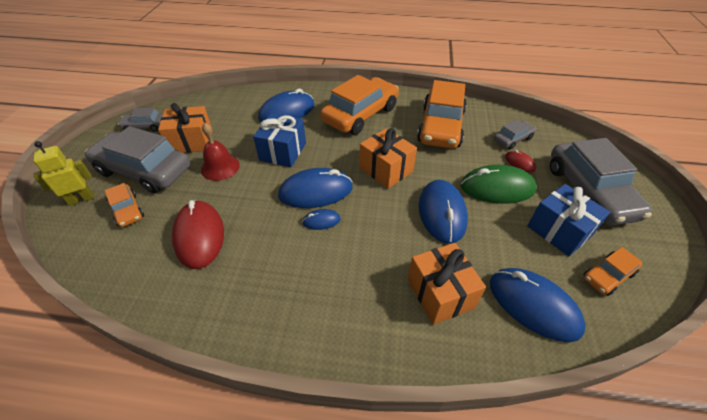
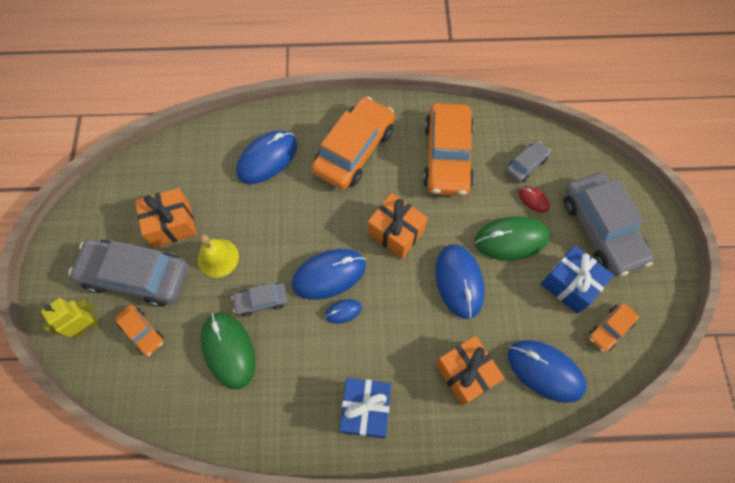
camera: 10 degrees left, 20 degrees up
(145, 126) = (107, 209): grey car -> grey car (261, 301)
(199, 236) = (228, 350): red mouse -> green mouse
(220, 167) = (218, 258): red bell -> yellow bell
(283, 151) = (280, 223): blue gift -> blue gift (365, 410)

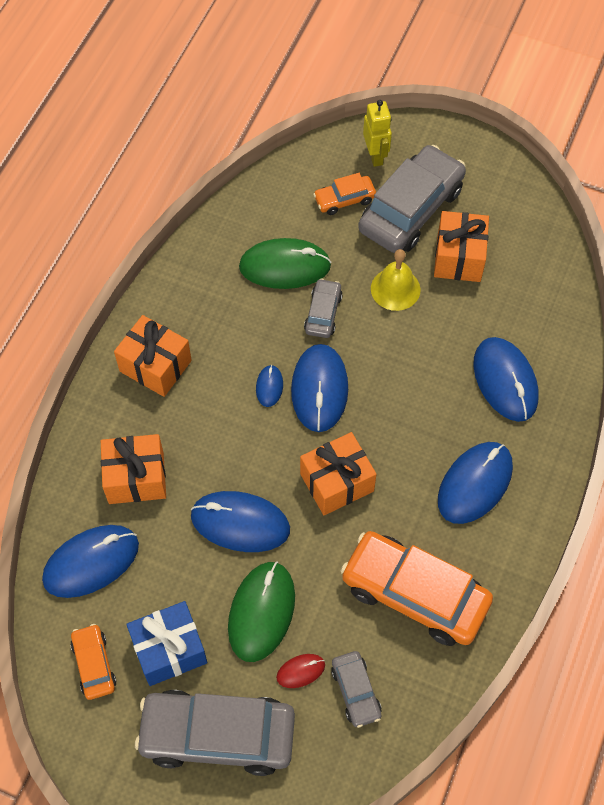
camera: 115 degrees right, 5 degrees down
(354, 150) = (475, 484): orange car -> blue mouse
(365, 410) = (155, 366): blue gift -> orange gift

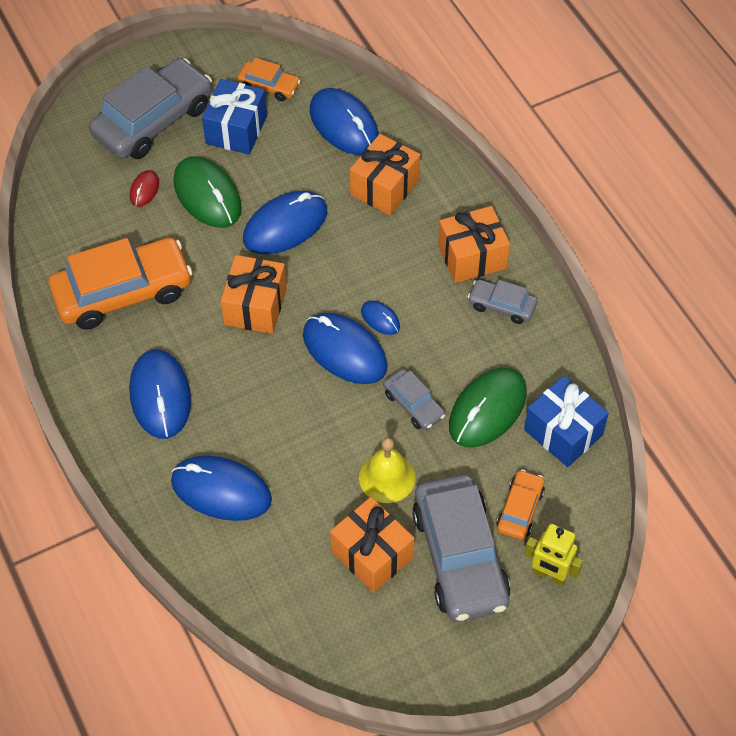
camera: 130 degrees right, 5 degrees down
(91, 562) = (344, 125): blue mouse -> blue mouse turned 45 degrees counterclockwise
(262, 212) = (563, 432): none -> blue gift
(356, 691) = (98, 210): grey car -> grey car (502, 306)

